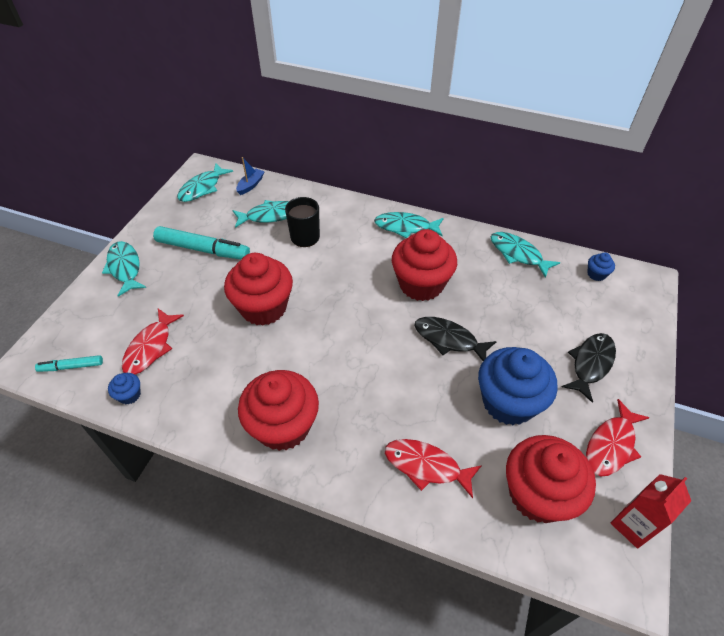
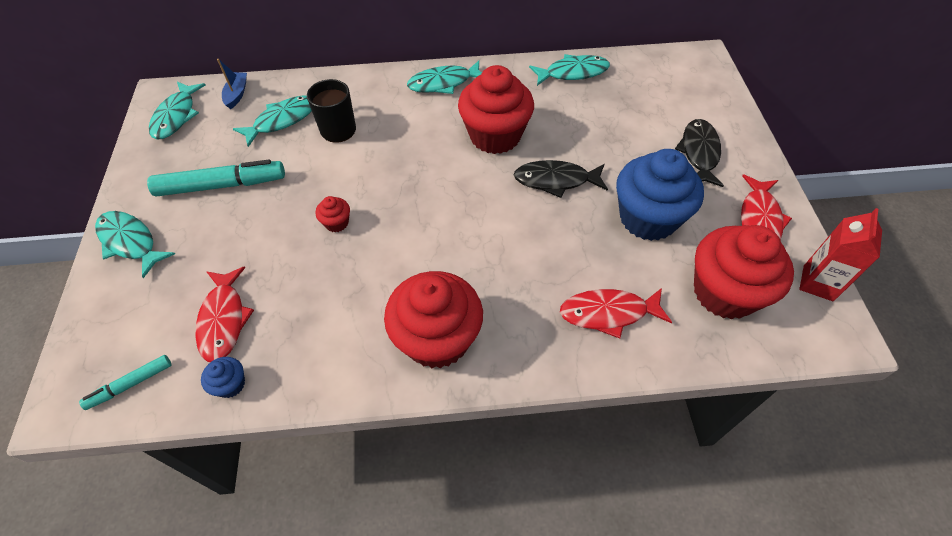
camera: 25 degrees left, 5 degrees up
(263, 308) = (336, 223): red cupcake -> red cupcake, size x0.42
(518, 254) = (573, 73): turquoise fish -> turquoise fish turned 150 degrees clockwise
(596, 274) = (655, 67): blue cupcake -> none

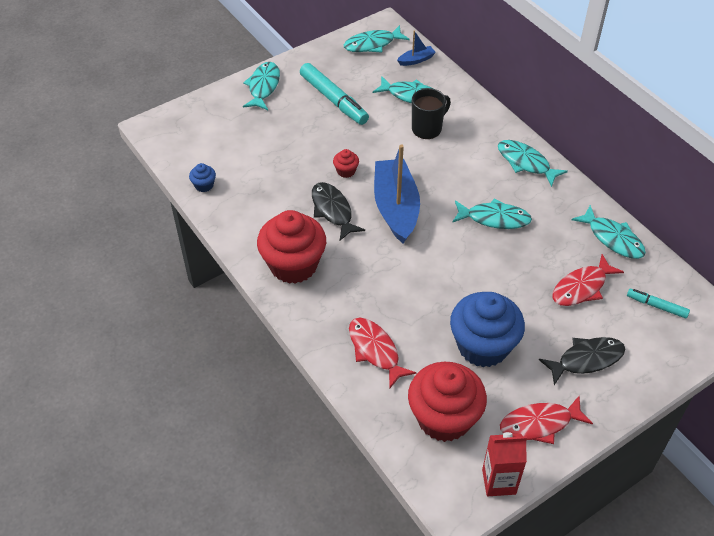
camera: 60 degrees right, 5 degrees down
(130, 384) = (179, 144): turquoise marker -> turquoise marker (656, 306)
(224, 320) = (241, 158): red fish -> red fish (582, 287)
(424, 204) = (396, 208): none -> blue boat
(495, 136) = (494, 218): red cupcake -> turquoise fish
(556, 180) = (477, 274): black fish -> black fish (333, 211)

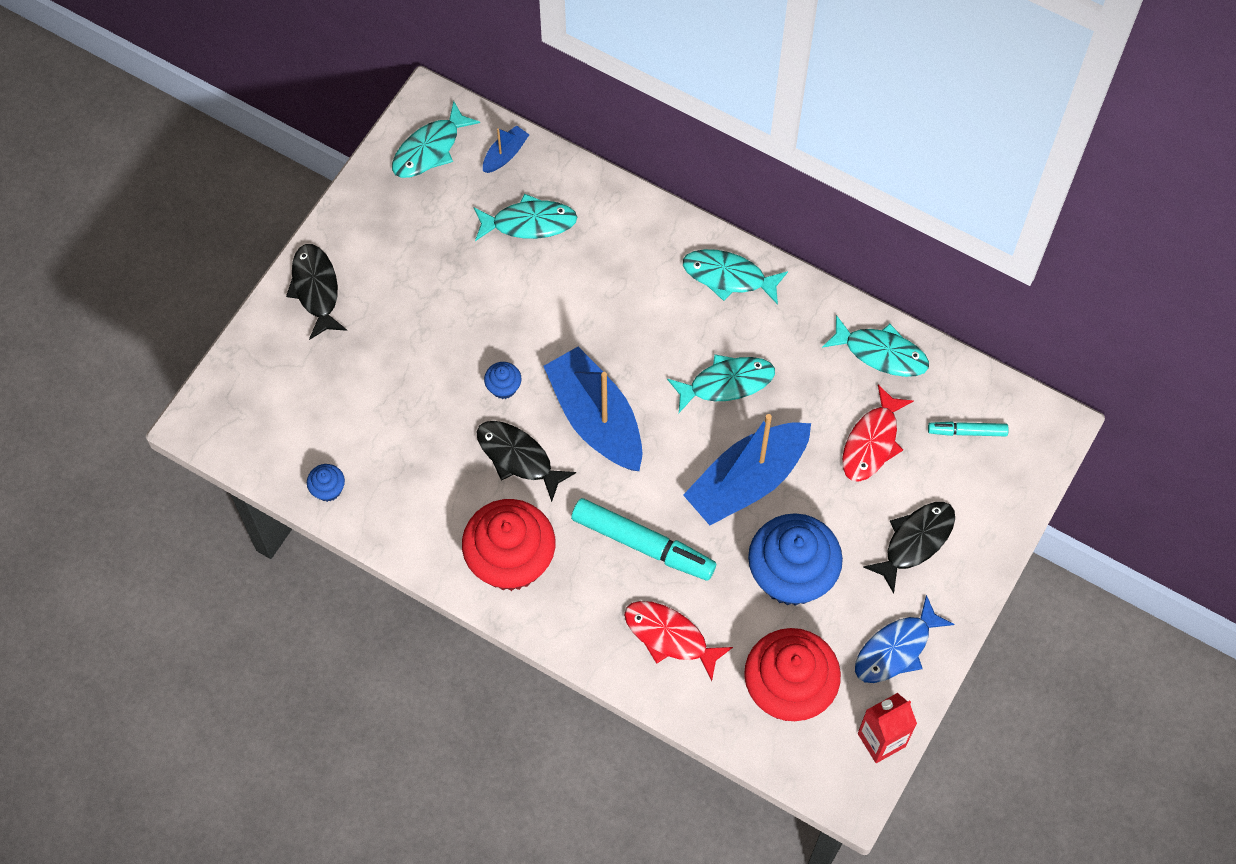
camera: 25 degrees left, 15 degrees up
(263, 87) = (316, 289): turquoise fish -> black fish
(333, 100) = (426, 273): turquoise marker -> turquoise marker (643, 544)
(346, 171) = (503, 387): red cupcake -> blue cupcake
(427, 129) = (577, 271): black mug -> none
(480, 278) = (747, 481): none -> blue boat
(540, 424) = (896, 649): red fish -> blue fish

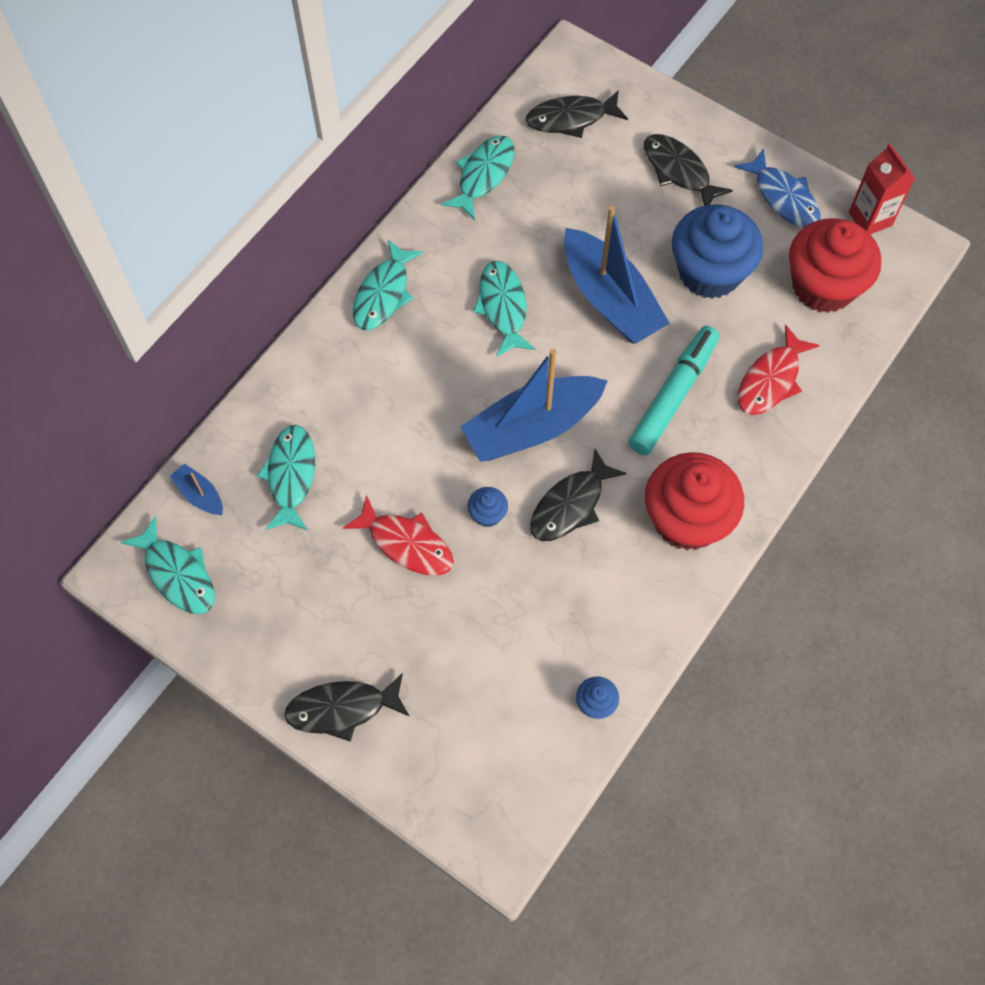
camera: 85 degrees left, 0 degrees up
(872, 442) = (576, 193): red fish -> red fish (406, 543)
(967, 431) = (571, 118): turquoise marker -> black fish

